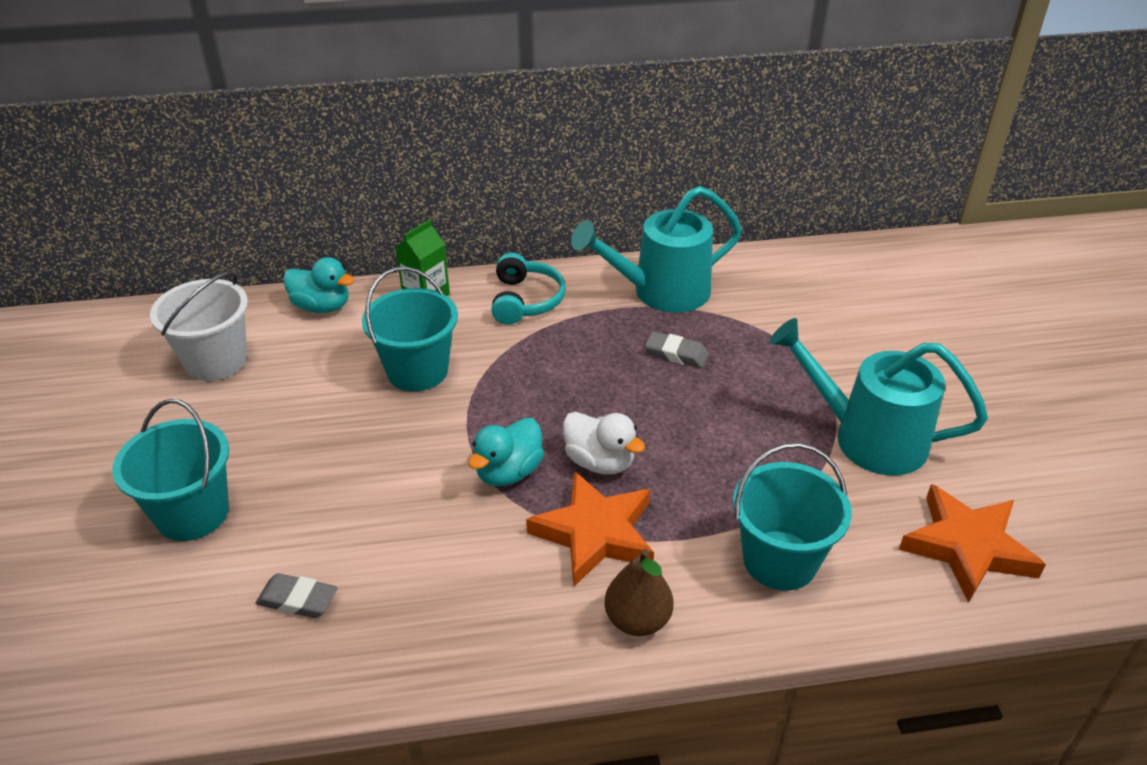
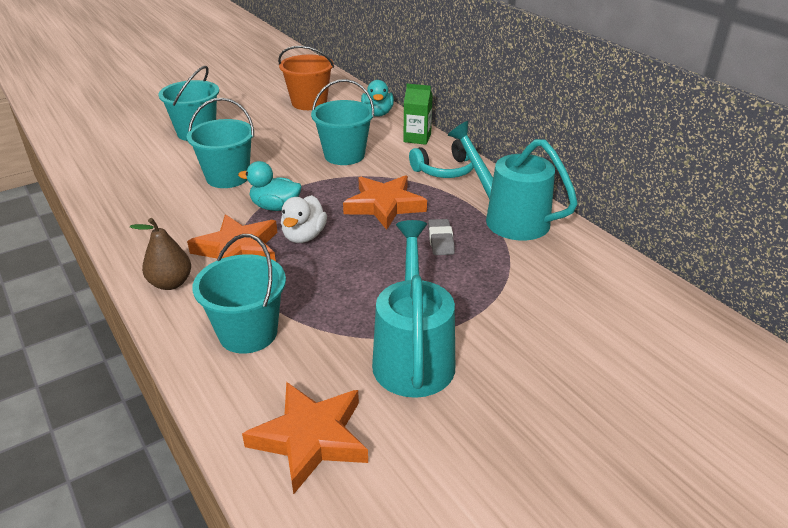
camera: 65 degrees right, 5 degrees down
(216, 361) = (309, 103): white bucket -> orange bucket
(297, 600) = (149, 175): grey eraser -> none
(384, 504) = (227, 177): none -> turquoise bucket
(573, 373) = (384, 205): none -> orange star

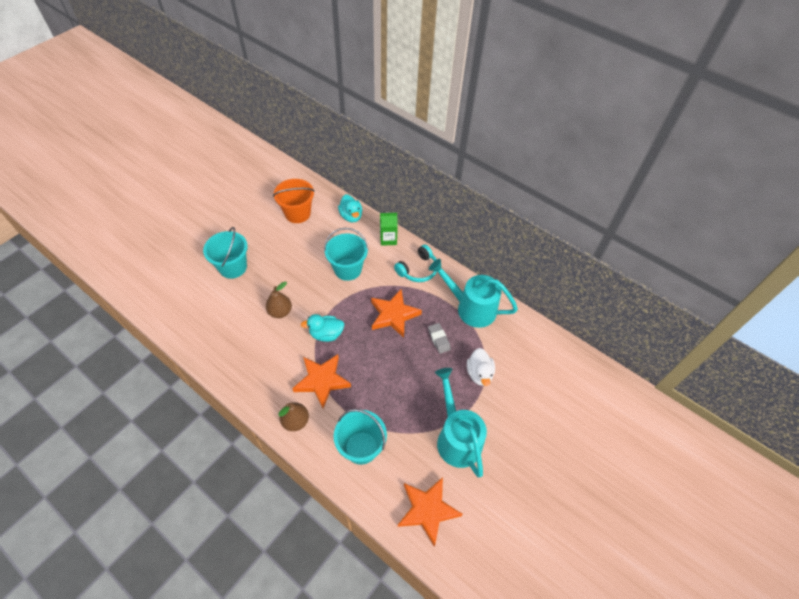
camera: 20 degrees left, 20 degrees up
(227, 177) = (280, 312): turquoise bucket -> brown pear
(304, 236) = (356, 357): white duck -> white duck (479, 373)

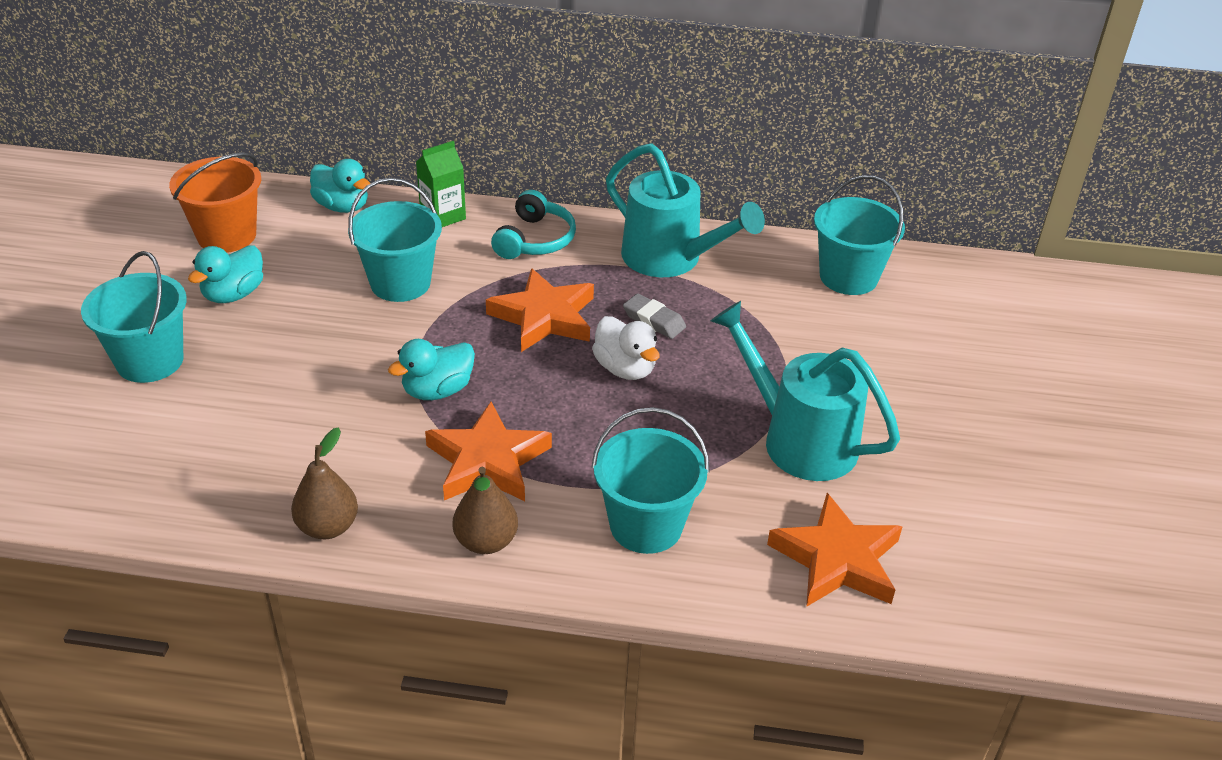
camera: 30 degrees left, 15 degrees down
(280, 312) = (314, 392): brown pear -> brown pear (328, 527)
(282, 246) = (233, 294): none -> turquoise duck
(470, 308) = (671, 259): turquoise watering can -> turquoise watering can turned 135 degrees counterclockwise
(479, 373) = (761, 340): white duck -> white duck (625, 368)
(547, 356) = (848, 277): none -> turquoise bucket

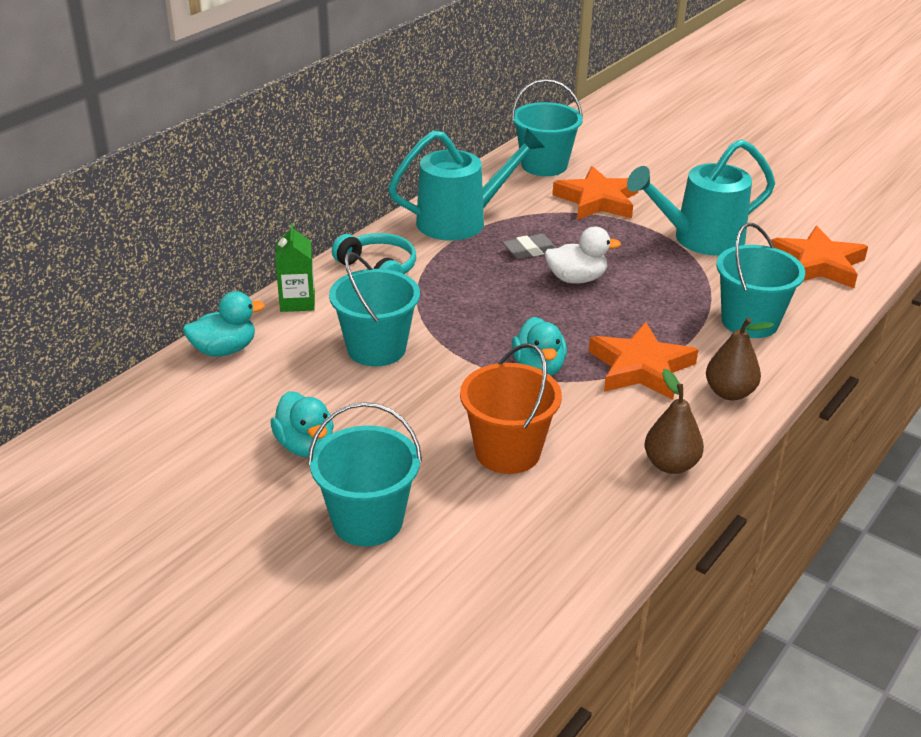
camera: 60 degrees left, 5 degrees down
(227, 236) = (200, 429): orange bucket -> orange bucket (507, 452)
(544, 317) = (485, 294): orange star -> orange star (597, 200)

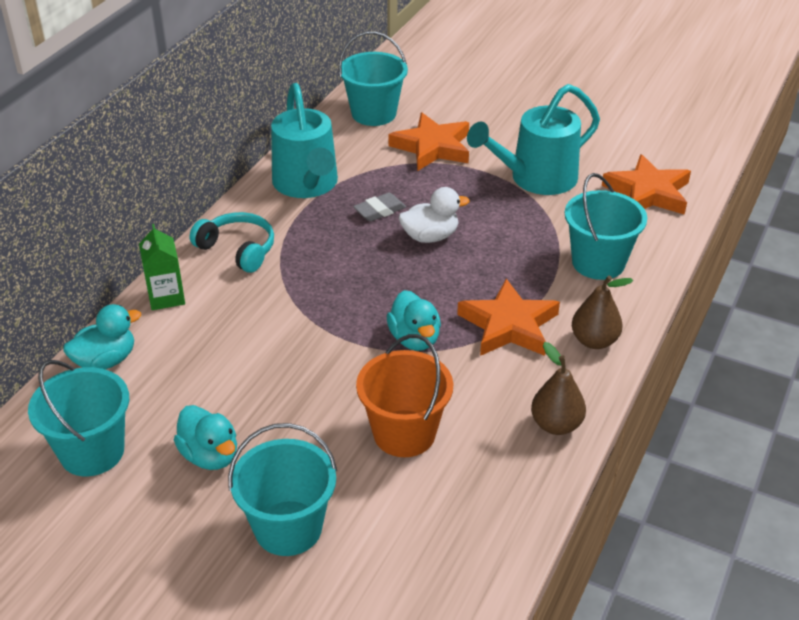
camera: 10 degrees left, 5 degrees up
(376, 349) = (255, 339): turquoise bucket -> turquoise bucket (92, 452)
(461, 221) = (307, 185): turquoise watering can -> turquoise watering can turned 105 degrees clockwise

